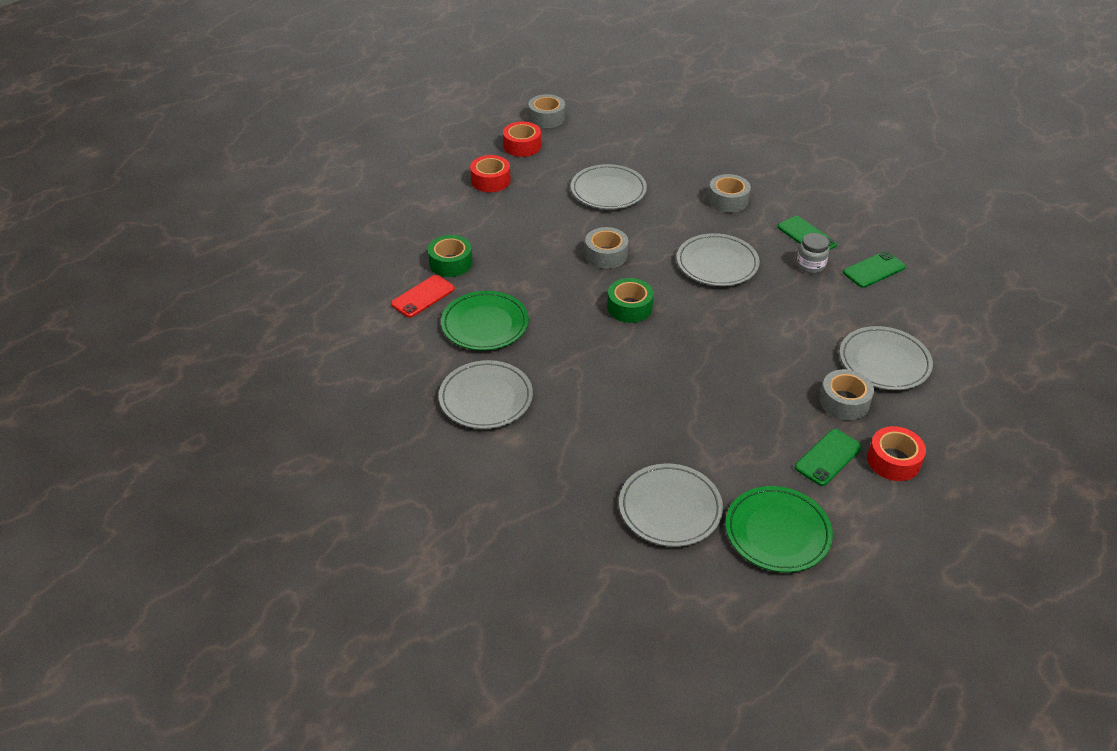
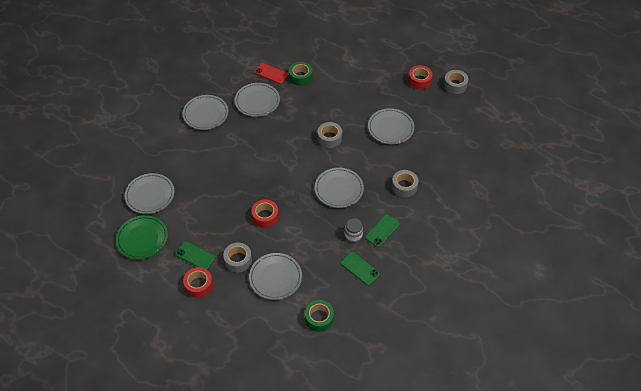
camera: 75 degrees right, 10 degrees up
(485, 324) = (257, 101): green plate -> grey plate
(490, 180) = (379, 75): red tape -> red tape (265, 216)
(629, 307) = (288, 156): green tape -> green tape (319, 318)

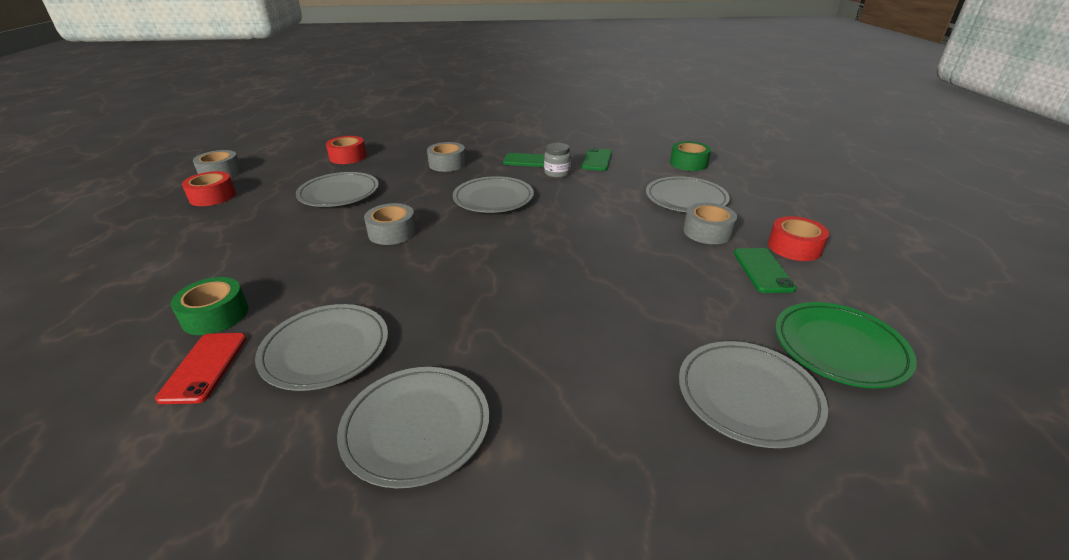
camera: 120 degrees left, 20 degrees down
(265, 216) = (608, 236): red tape -> red tape (348, 157)

